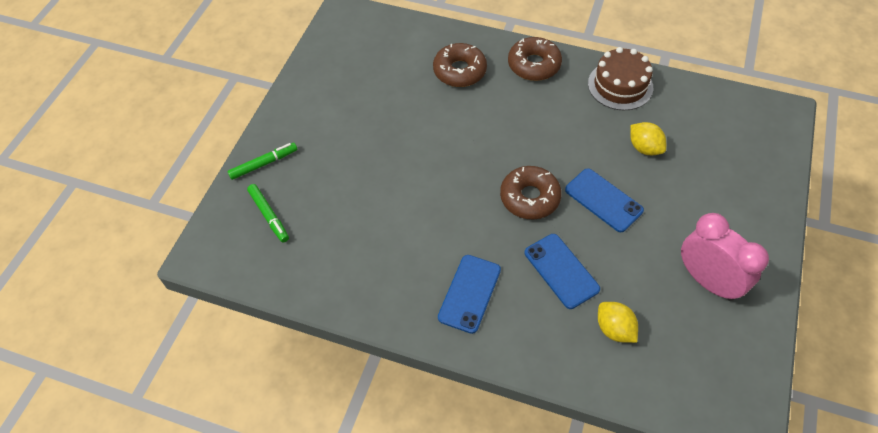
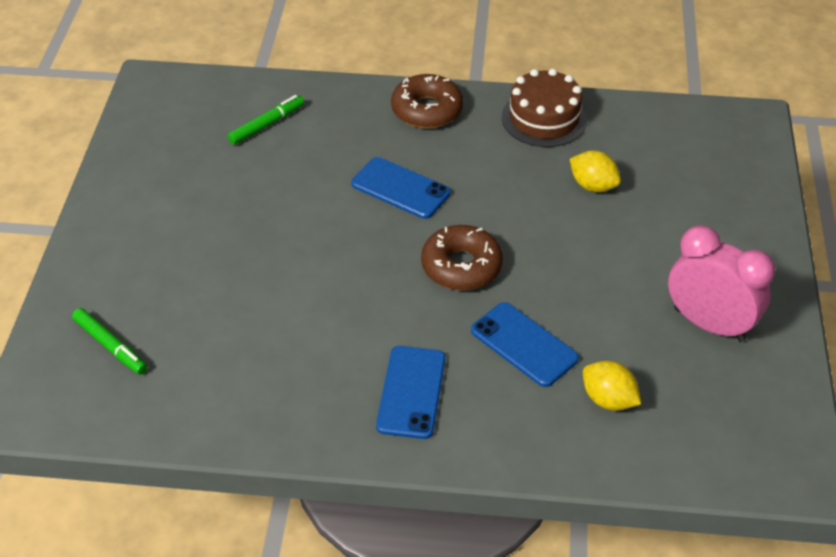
camera: 15 degrees left, 10 degrees down
(264, 164) = (86, 283): green marker -> green marker (267, 124)
(459, 71) = (330, 131): brown donut -> none
(603, 200) = (556, 254): blue phone -> blue phone (400, 188)

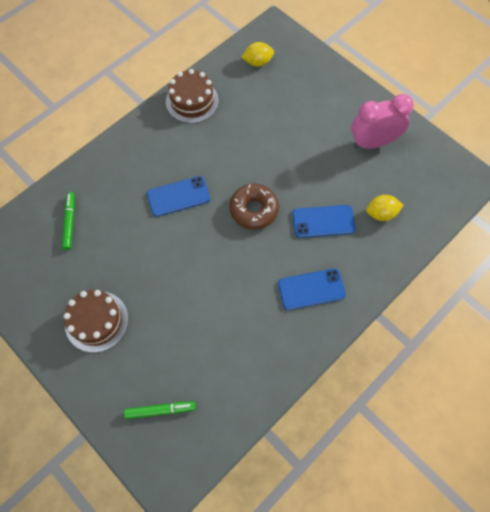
camera: 50 degrees left, 20 degrees up
(169, 222) = (96, 321): none -> brown cake
(411, 392) = (311, 289): blue phone -> blue phone turned 60 degrees counterclockwise
(427, 110) = (135, 144): brown donut -> none
(593, 186) = (254, 118): yellow lemon -> yellow lemon (258, 62)

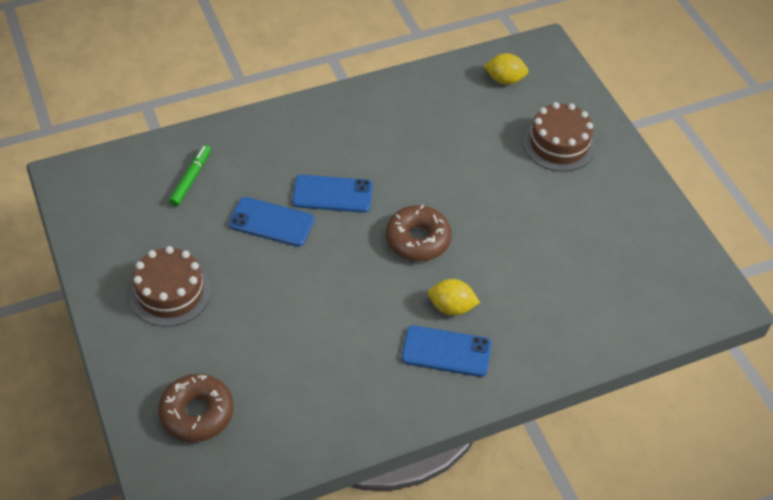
camera: 20 degrees right, 15 degrees down
(160, 410) = (197, 413): green marker -> brown donut
(192, 101) = (400, 97): brown cake -> brown cake (559, 144)
(323, 221) = (499, 282): blue phone -> blue phone (271, 222)
(373, 142) = (610, 216): pink clock -> none
(381, 213) = (580, 299): yellow lemon -> yellow lemon (451, 307)

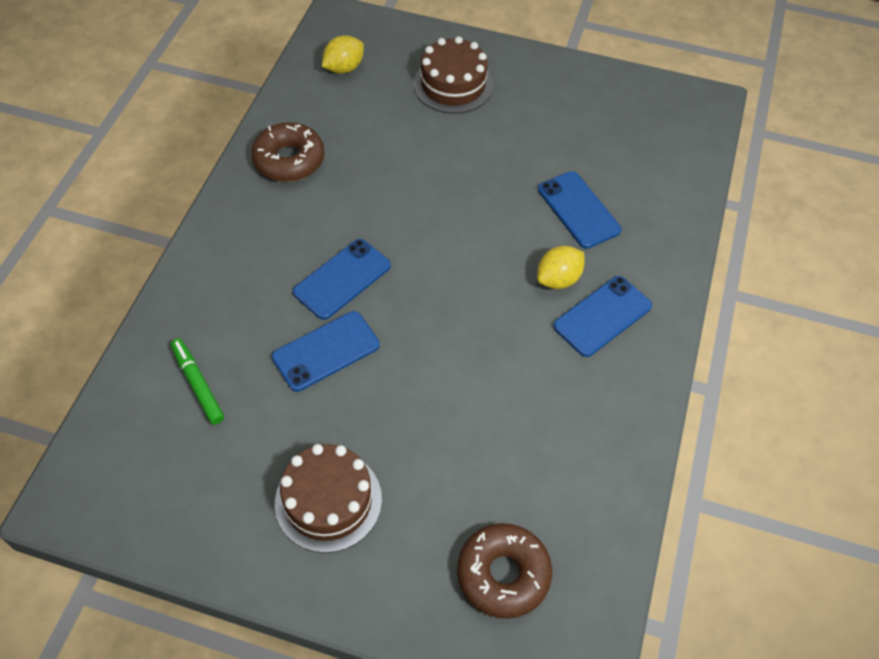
camera: 50 degrees left, 5 degrees up
(418, 240) = (460, 251): brown donut -> brown donut (289, 160)
(525, 283) = (578, 210): none -> blue phone

